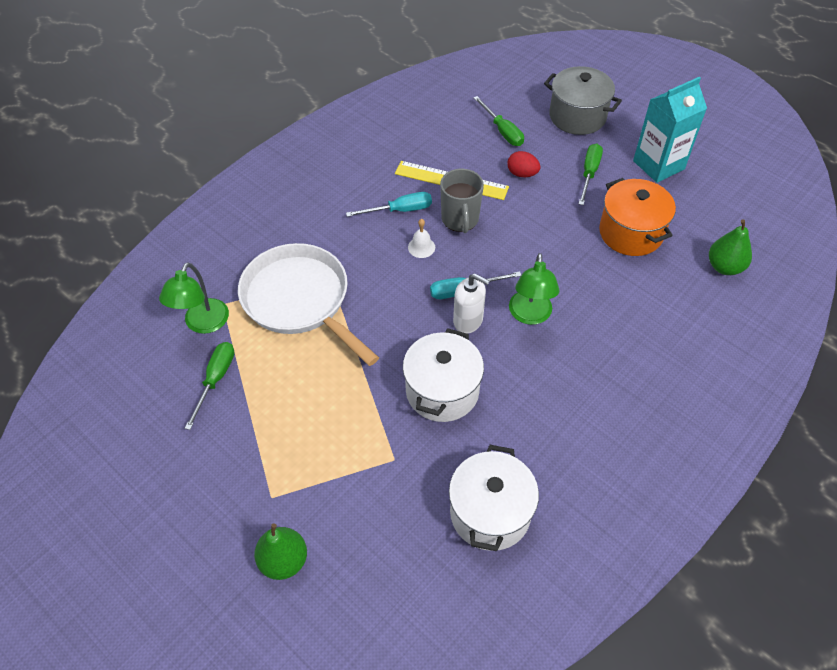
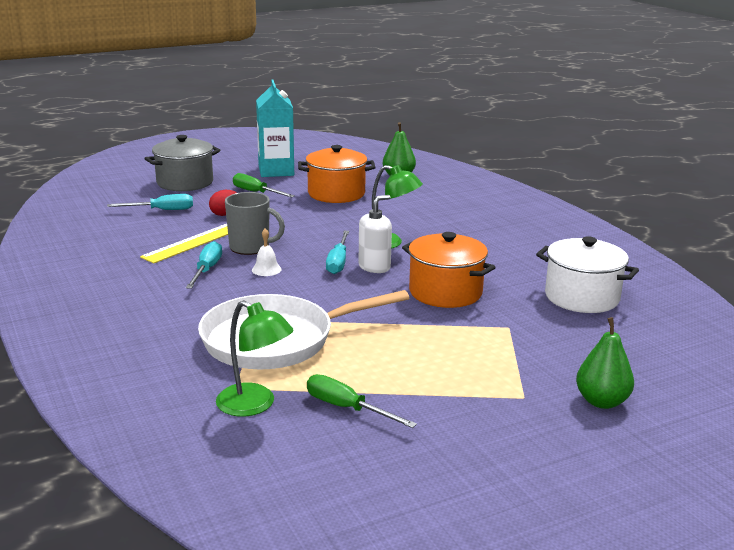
camera: 70 degrees left, 30 degrees down
(442, 391) = (445, 292): white pot -> orange pot
(502, 131) = (162, 210): green screwdriver -> turquoise screwdriver

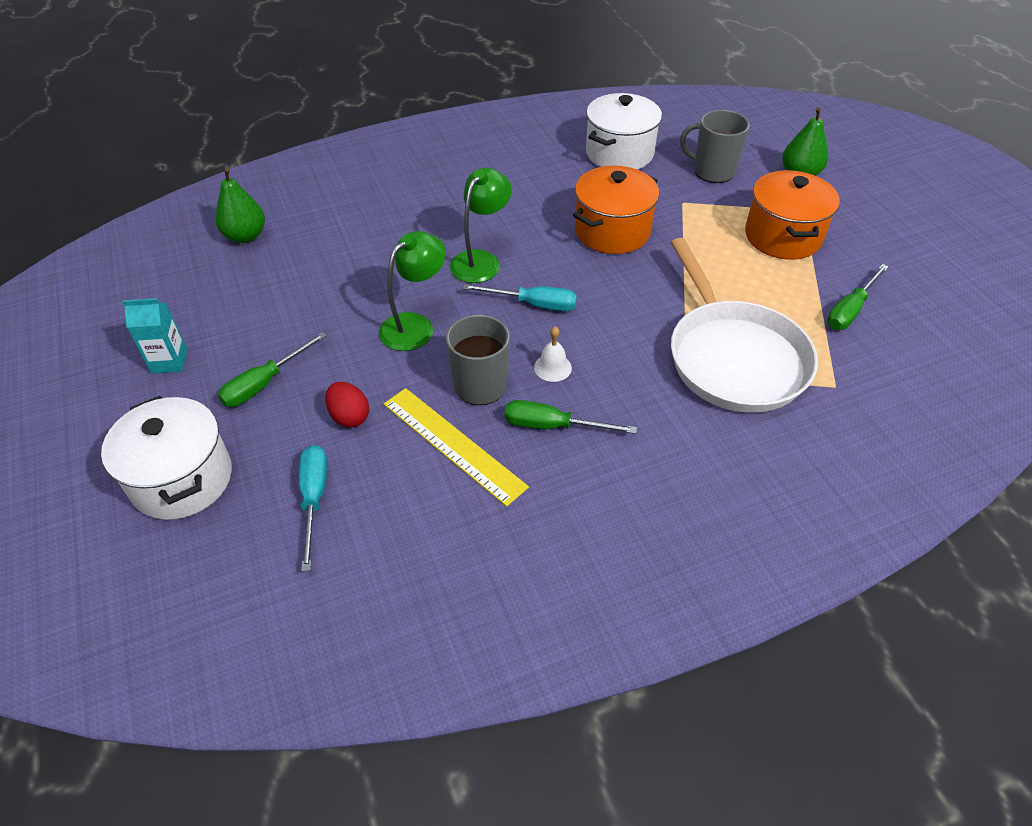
camera: 85 degrees left, 25 degrees up
(185, 182) = (182, 479): grey pot -> white pot
(207, 270) = (552, 426): turquoise screwdriver -> green screwdriver
(255, 405) = (863, 371): green lamp -> green lamp (415, 325)
(276, 171) = (169, 361): turquoise carton -> turquoise carton, size x0.57
(336, 194) = (297, 298): orange pot -> orange pot (782, 236)
(374, 267) = (548, 276): white soap dispenser -> none
(577, 346) = (712, 171): none -> grey mug

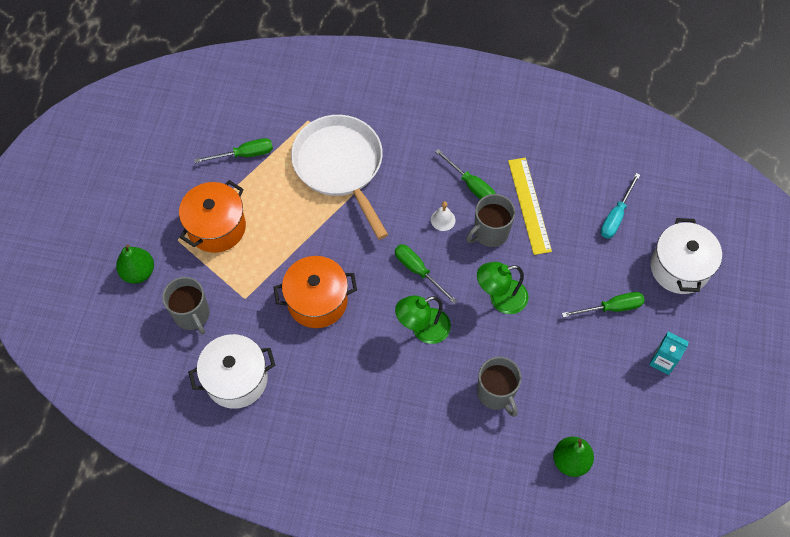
camera: 145 degrees left, 15 degrees up
(349, 416) = (574, 255): red egg -> none
(360, 248) = (496, 393): none -> grey mug
(533, 304) = (418, 271): turquoise screwdriver -> green screwdriver
(733, 357) = (340, 166): white pan -> white pan turned 45 degrees counterclockwise

